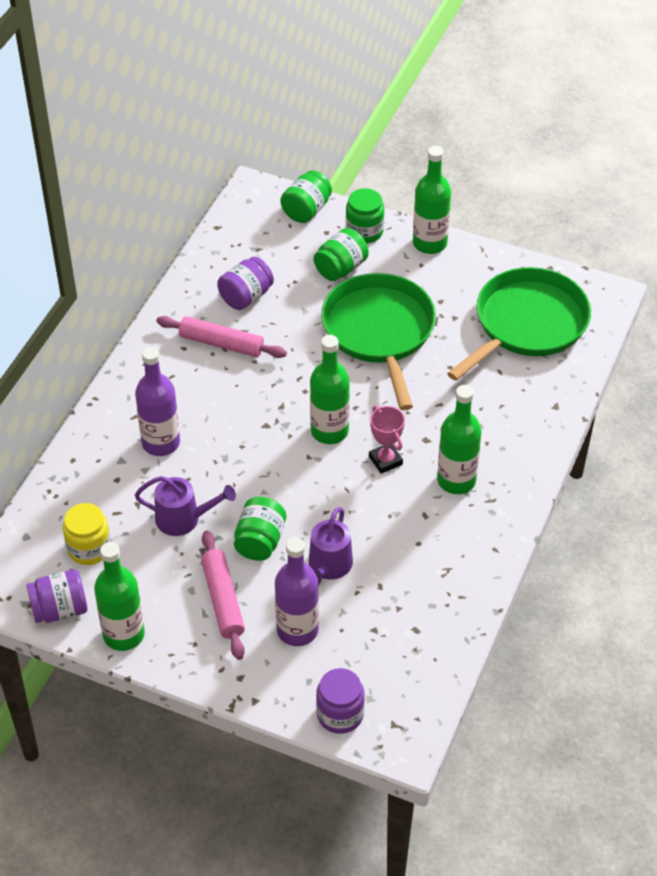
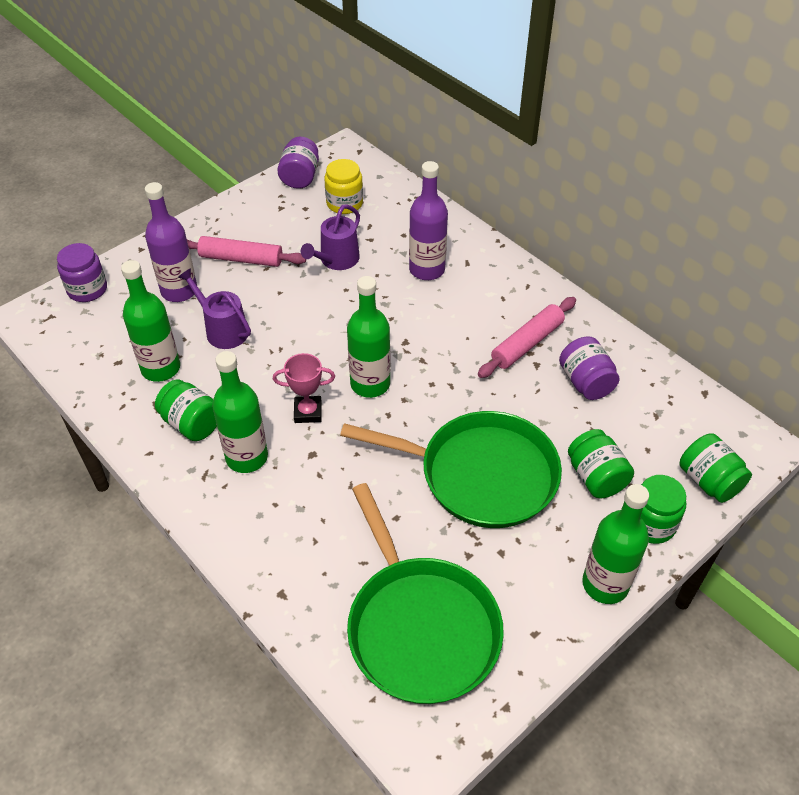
camera: 115 degrees right, 0 degrees up
(124, 634) = (253, 201): green bottle -> green bottle (161, 368)
(260, 541) = (280, 297): green jar -> green jar (192, 423)

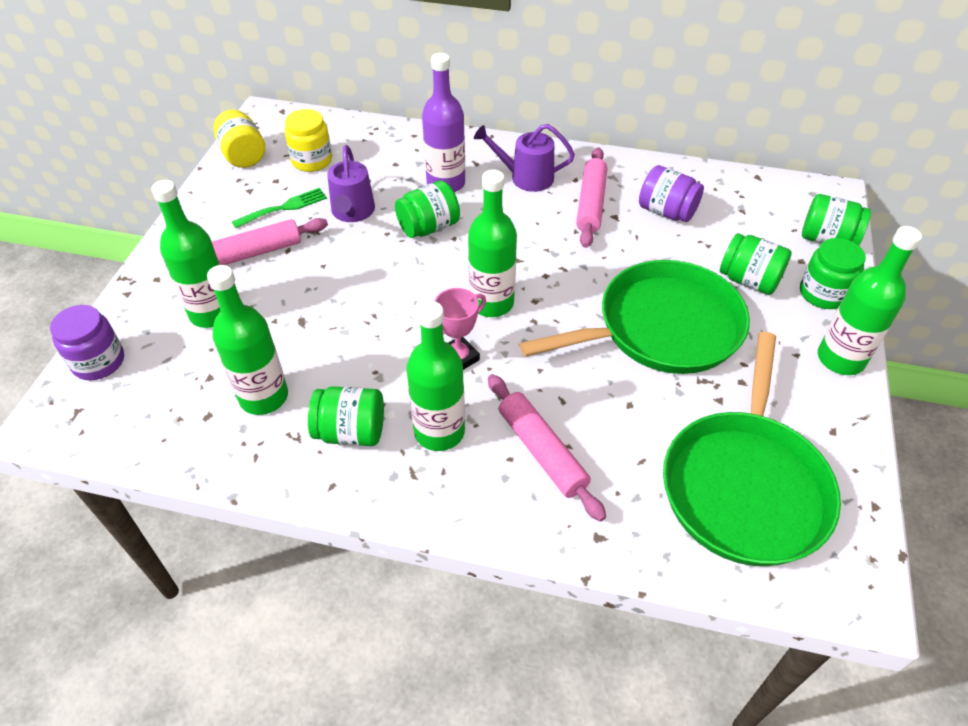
camera: 35 degrees left, 0 degrees up
(179, 291) = (212, 313): purple bottle -> green bottle
(223, 330) = (297, 327): purple watering can -> purple watering can (526, 177)
(292, 233) = (284, 208): none -> green fork
(300, 177) = (243, 155): purple jar -> yellow jar
(301, 512) = (542, 451): none -> pink rolling pin
(380, 299) = (428, 227): none -> green jar
(420, 627) = (745, 486): green pan -> green pan turned 75 degrees clockwise

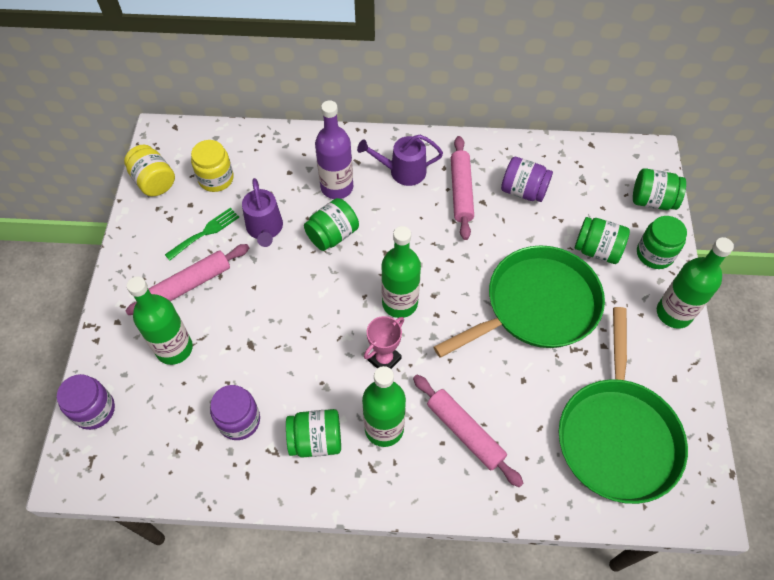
camera: 10 degrees left, 10 degrees up
(264, 397) = (239, 420): green bottle -> purple jar

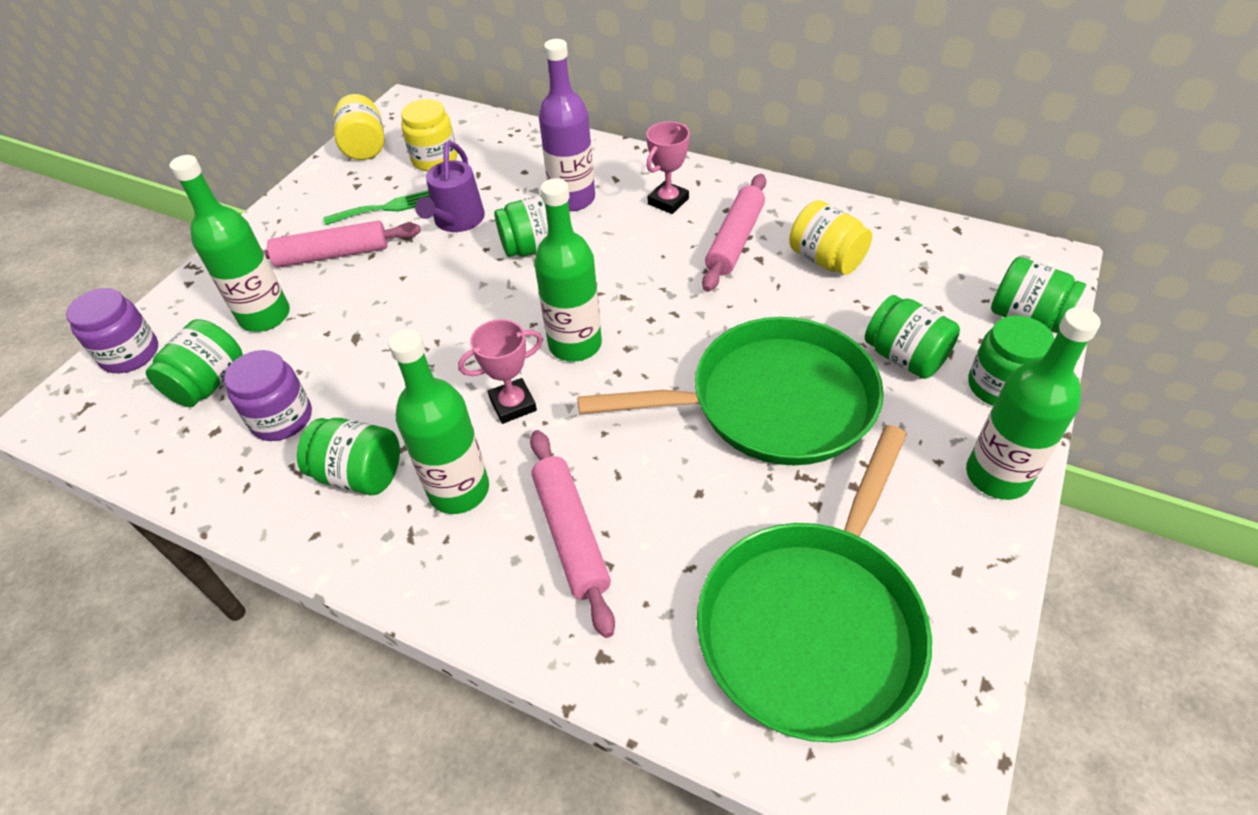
camera: 25 degrees right, 10 degrees down
(169, 412) = (208, 383): none -> green jar
(403, 171) = (668, 201): purple watering can -> pink trophy
(523, 191) = (826, 259): purple jar -> yellow jar

